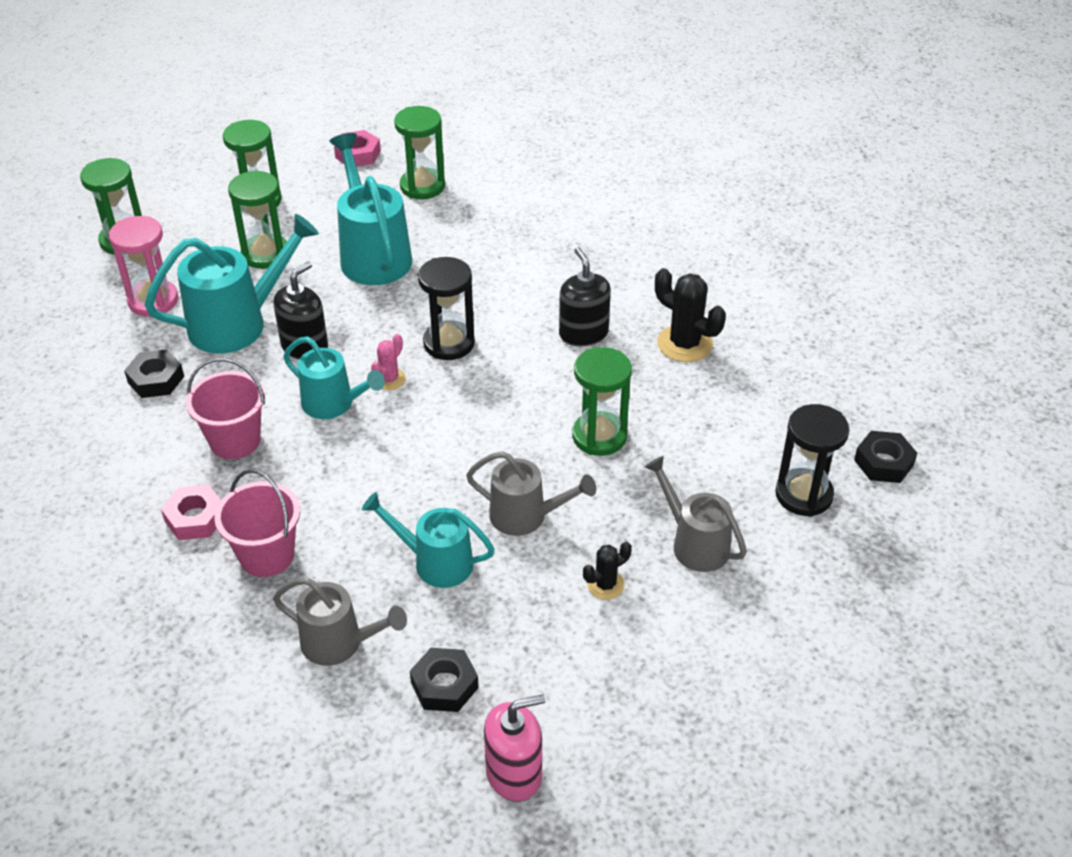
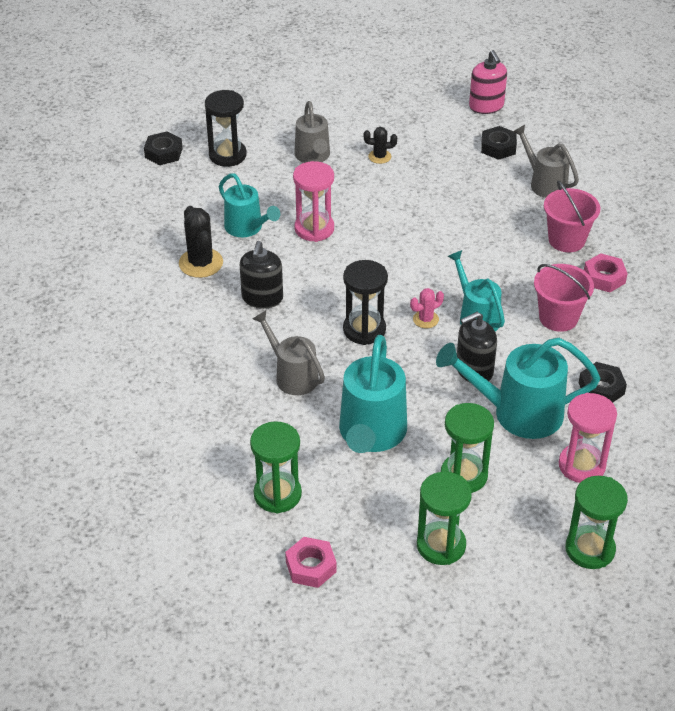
camera: 150 degrees left, 0 degrees up
(434, 562) = (467, 201): turquoise watering can -> turquoise watering can (247, 228)
(514, 773) = (486, 106): pink soap dispenser -> pink soap dispenser turned 120 degrees counterclockwise
(527, 516) = (396, 203): grey watering can -> grey watering can (292, 375)
(599, 436) = (314, 228): green hourglass -> pink hourglass

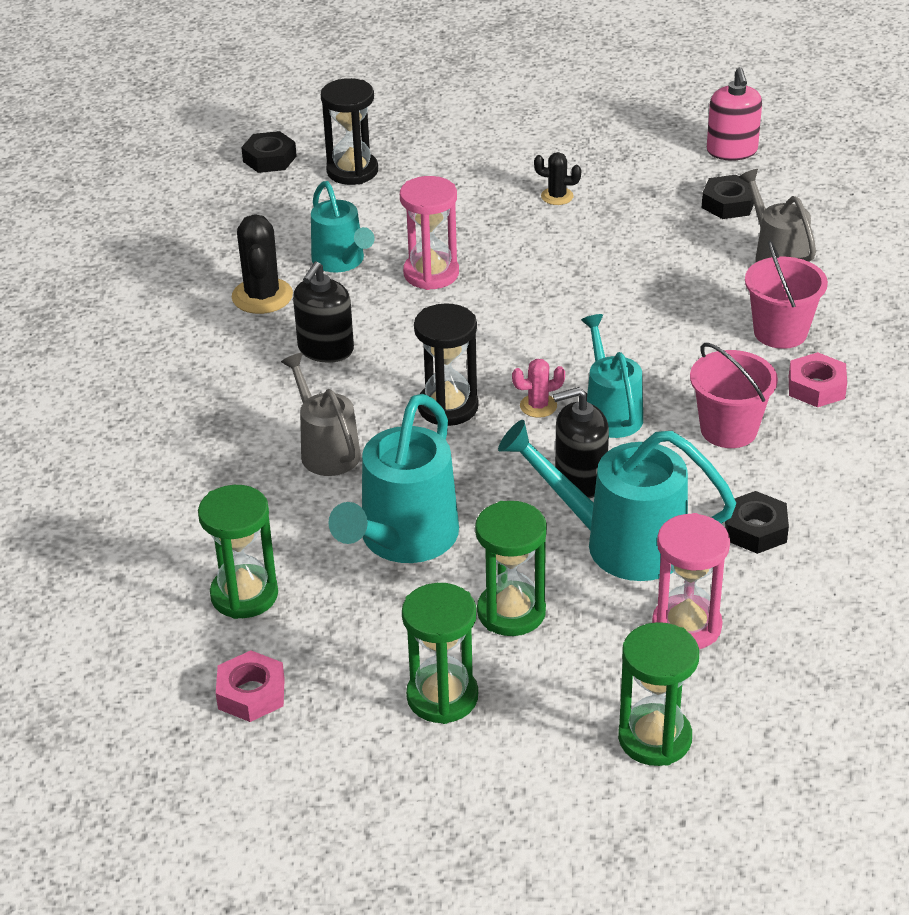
camera: 15 degrees right, 5 degrees down
(313, 157) = (466, 186): grey watering can -> none

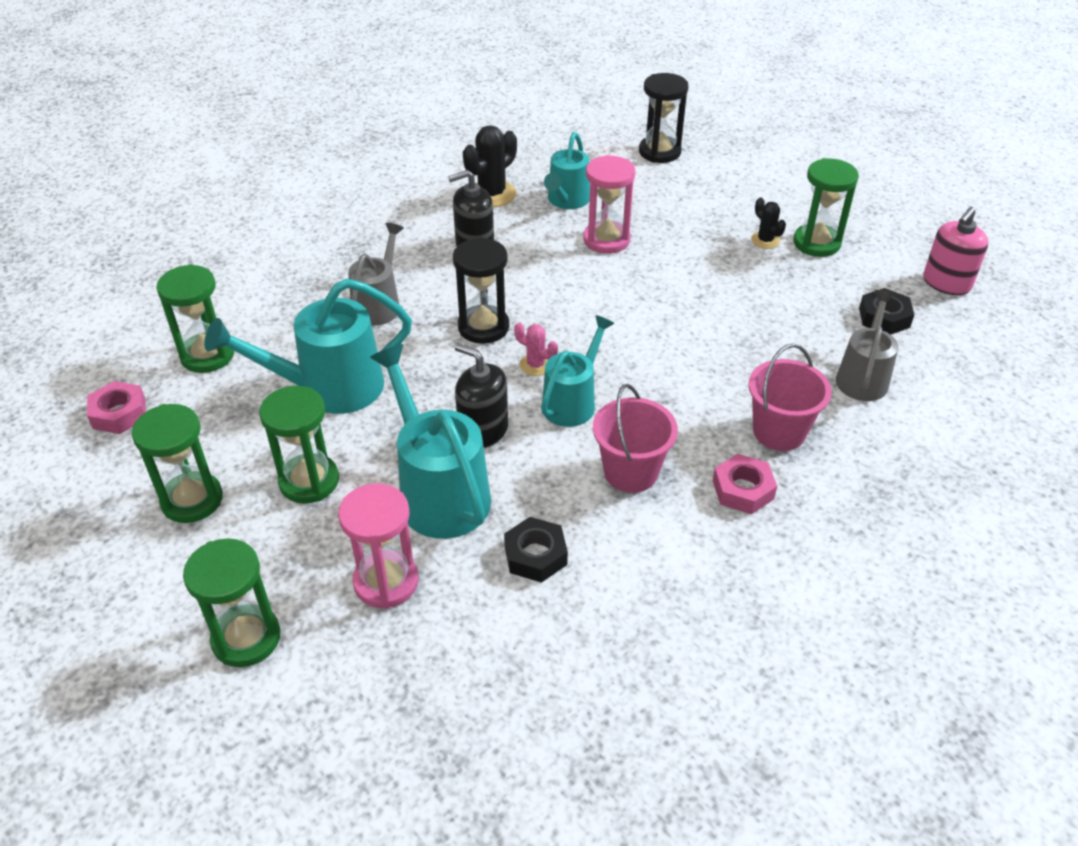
camera: 45 degrees right, 5 degrees up
(269, 159) = (623, 119): black nut -> none
(598, 175) = (816, 243): none -> green hourglass

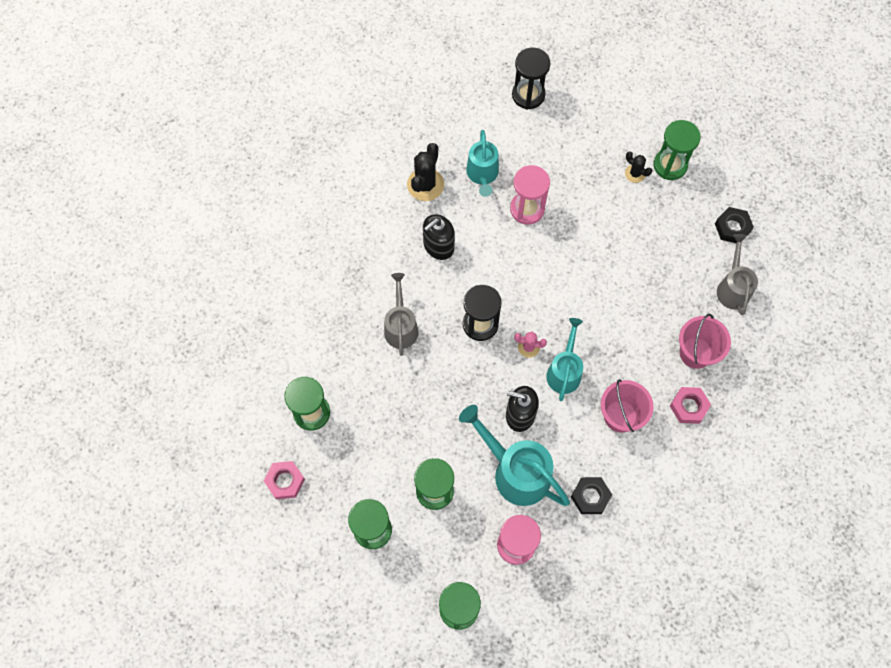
camera: 20 degrees left, 25 degrees up
(328, 388) = (406, 413): turquoise watering can -> none
(946, 283) = (764, 179): pink soap dispenser -> none

